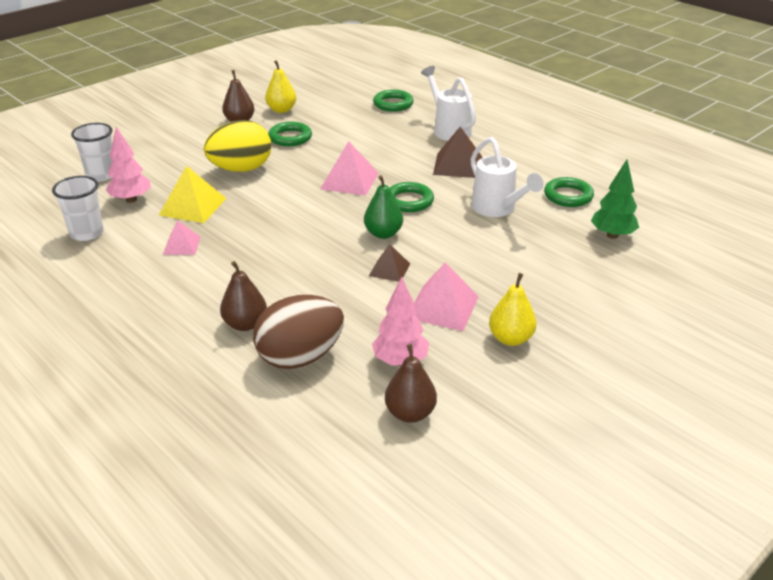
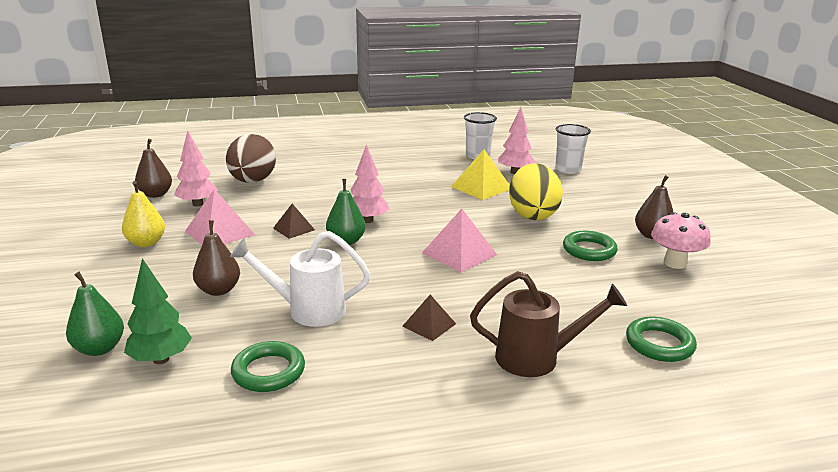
camera: 120 degrees right, 10 degrees down
(182, 245) = (426, 176): pink pyramid -> none
(245, 324) = (308, 175): brown pear -> brown pear (218, 290)
(281, 110) = (675, 263): yellow pear -> pink mushroom
(331, 239) = (367, 220): none -> pink tree
(409, 201) = (385, 269): green ring -> none
(449, 130) = (536, 358): white watering can -> brown watering can
(457, 165) = (429, 325): brown pyramid -> brown pyramid, size x0.60
(639, 263) = (99, 348): none -> green pear

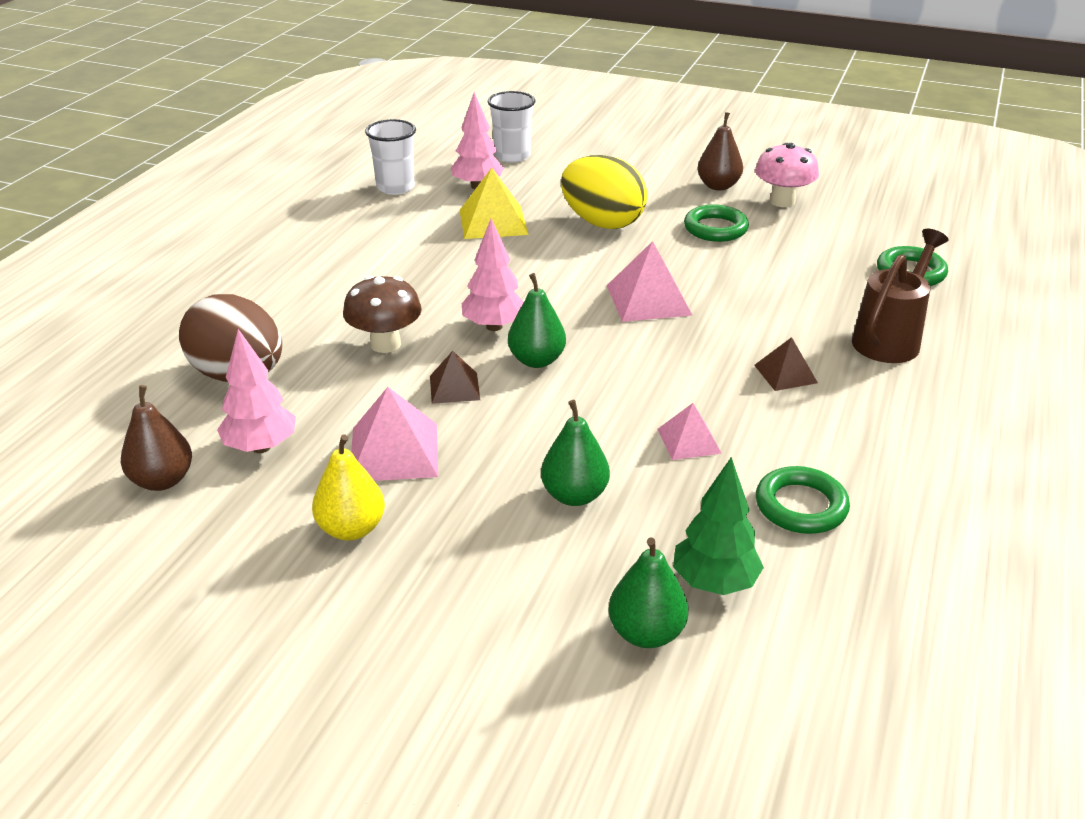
camera: 55 degrees left, 10 degrees up
(218, 290) = (574, 495): brown pear -> green pear
(308, 310) = (688, 441): white watering can -> pink pyramid
(316, 201) = (385, 344): none -> brown mushroom

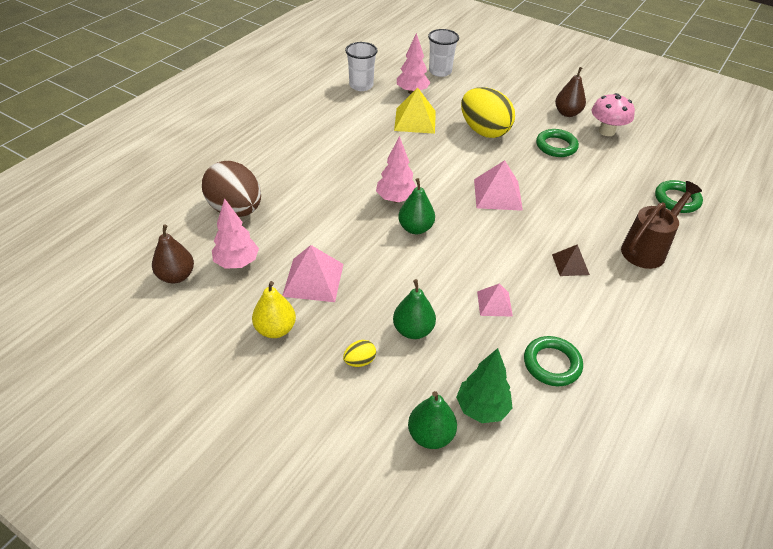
camera: 10 degrees right, 10 degrees up
(385, 344) = (327, 201): brown mushroom -> none
(454, 387) = (360, 240): brown pyramid -> none
(502, 551) = (359, 361): none -> yellow egg

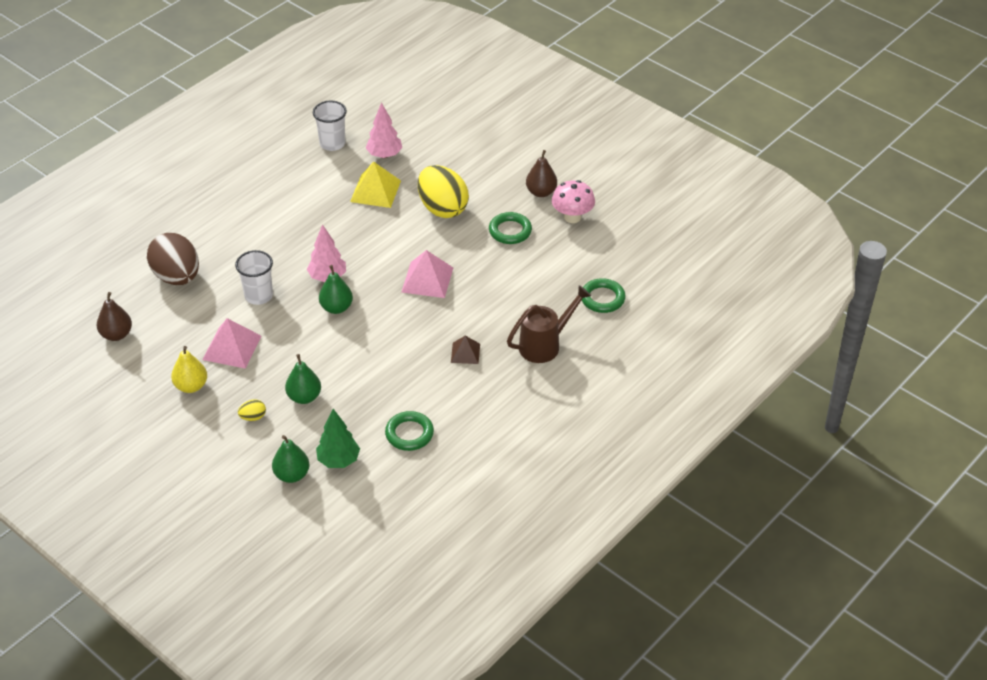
camera: 10 degrees right, 0 degrees up
(237, 263) = (169, 327): pink tree -> none
(440, 71) = (424, 130): white cup -> white cup (258, 296)
(494, 303) = (382, 381): pink pyramid -> none

